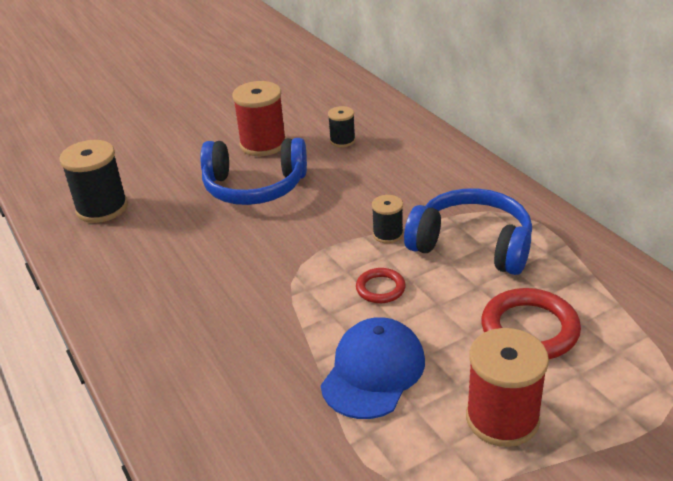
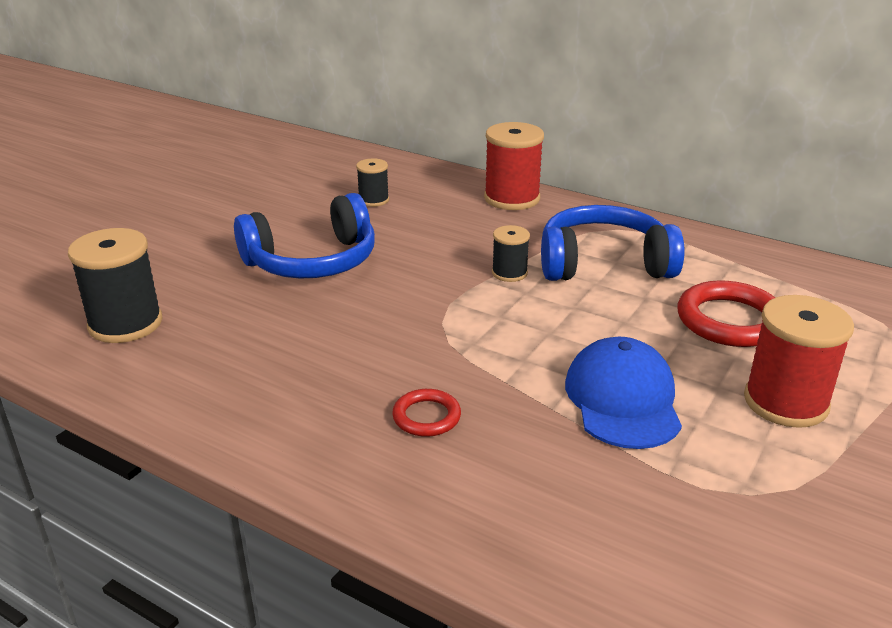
camera: 30 degrees left, 5 degrees down
(263, 144) = (282, 219): red spool -> red spool (512, 198)
(380, 288) = (552, 323): red ring -> red ring (426, 417)

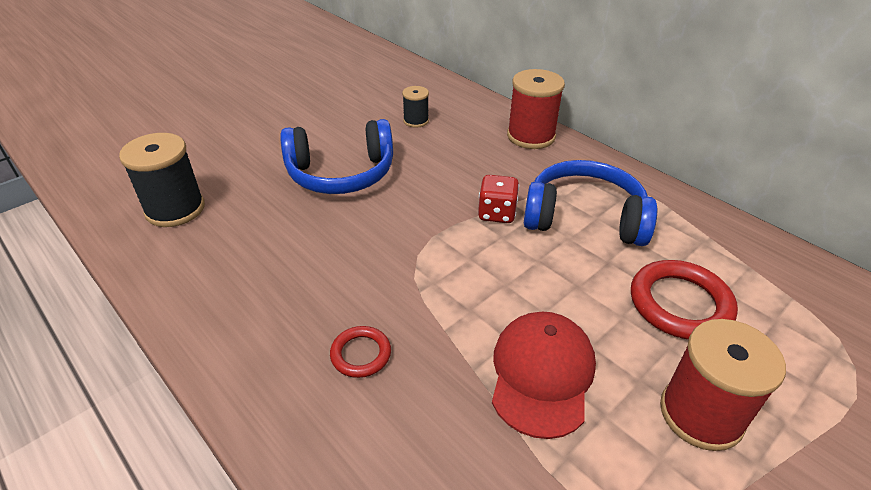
camera: 15 degrees right, 10 degrees up
(509, 273) = (496, 213): black spool -> red dice
(622, 399) = (541, 374): blue cap -> red cap

